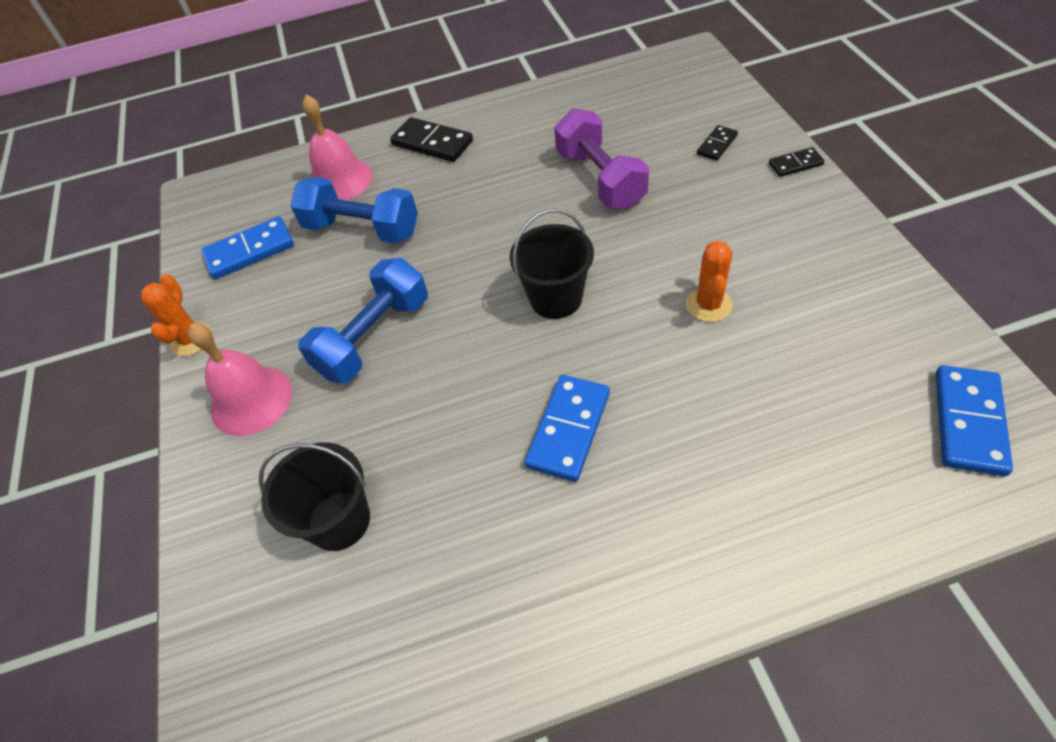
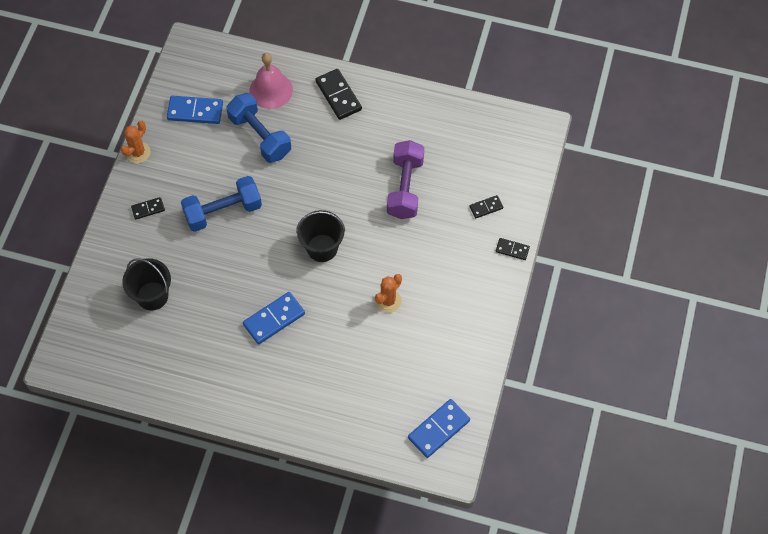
camera: 25 degrees right, 10 degrees up
(251, 400) = (148, 209): pink bell -> black domino

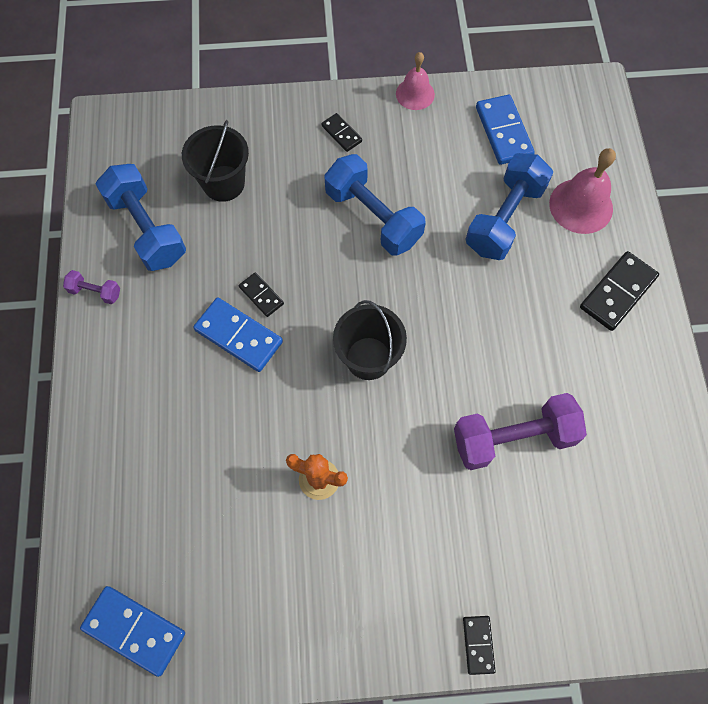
camera: 70 degrees right, 5 degrees up
(138, 152) = (415, 94): orange cactus -> pink bell
(166, 355) = (147, 229): none -> blue dumbbell
(201, 401) = (95, 292): none -> purple dumbbell
(486, 207) = (534, 574): black domino -> black domino (261, 295)

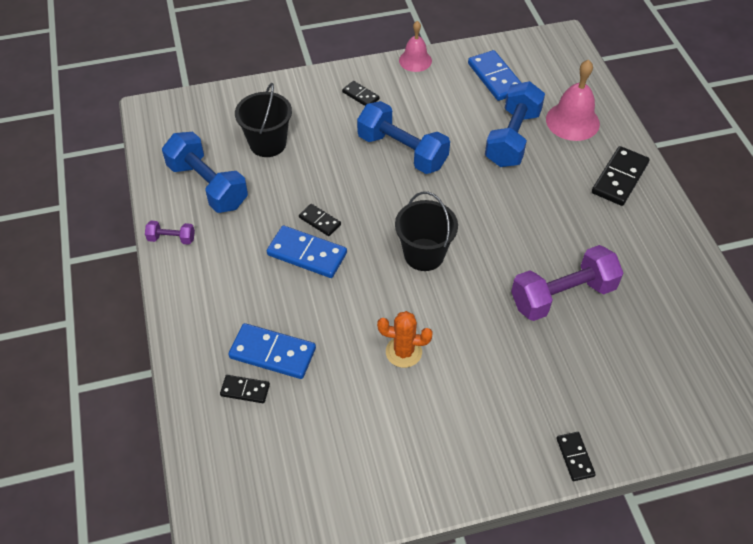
camera: 10 degrees left, 15 degrees down
(134, 630) = (264, 497): blue domino -> blue domino (273, 353)
(139, 496) = (245, 390): none -> black domino

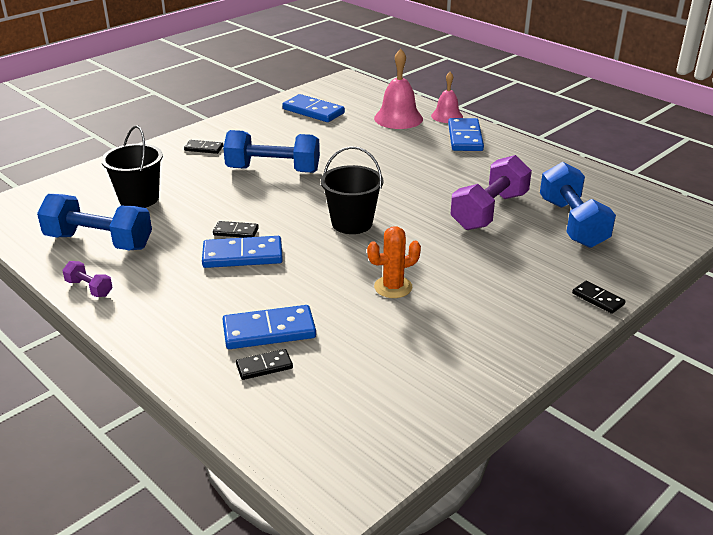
camera: 30 degrees left, 20 degrees down
(171, 238) = (89, 288): purple dumbbell -> purple dumbbell turned 60 degrees clockwise
(415, 60) = (235, 118): pink bell -> pink bell (447, 116)
(512, 138) = (360, 139): blue dumbbell -> blue dumbbell (572, 223)
(620, 178) = (465, 137): black domino -> blue domino

